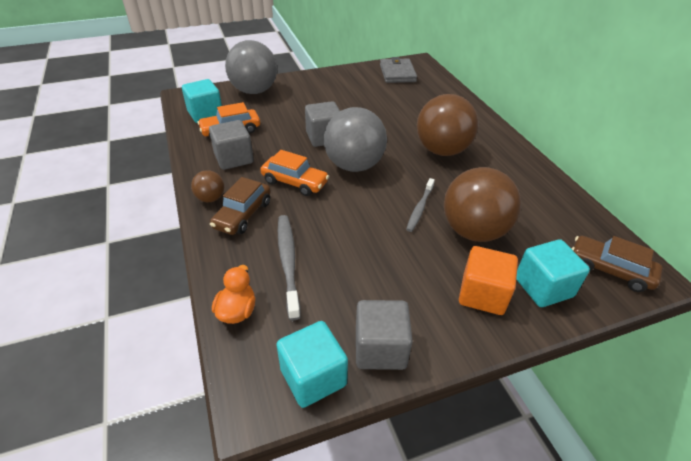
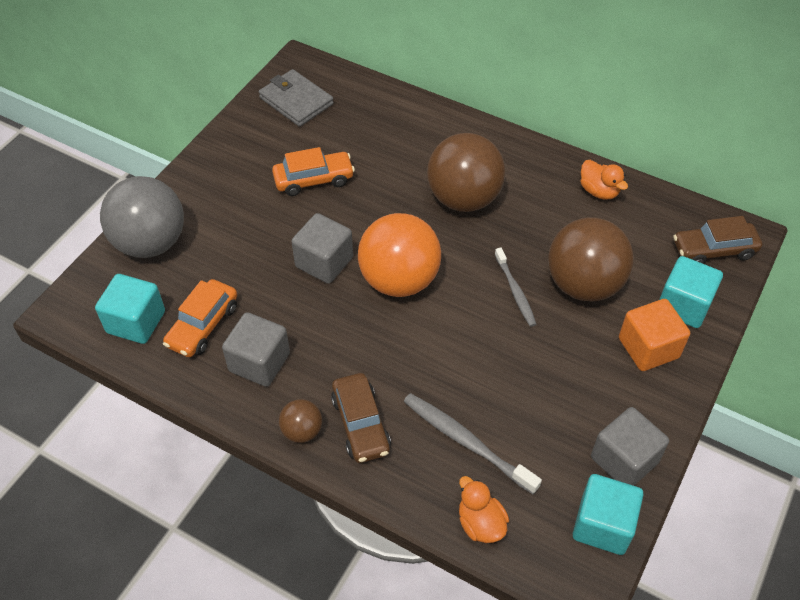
camera: 40 degrees left, 10 degrees up
(295, 182) = (364, 346): orange car -> orange car (314, 180)
(354, 165) = (399, 280): grey ball -> orange ball
(545, 191) = (599, 191): none -> orange duck

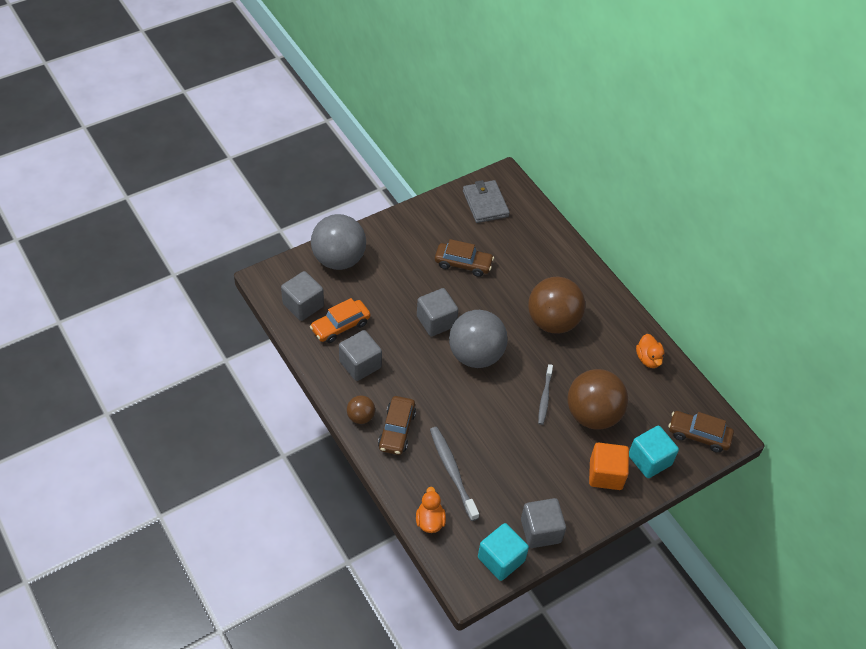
camera: 25 degrees right, 0 degrees up
(136, 322) = (303, 305): turquoise cube -> grey cube
(314, 180) = (463, 264): orange car -> brown car
(399, 280) = (475, 355): orange ball -> grey ball

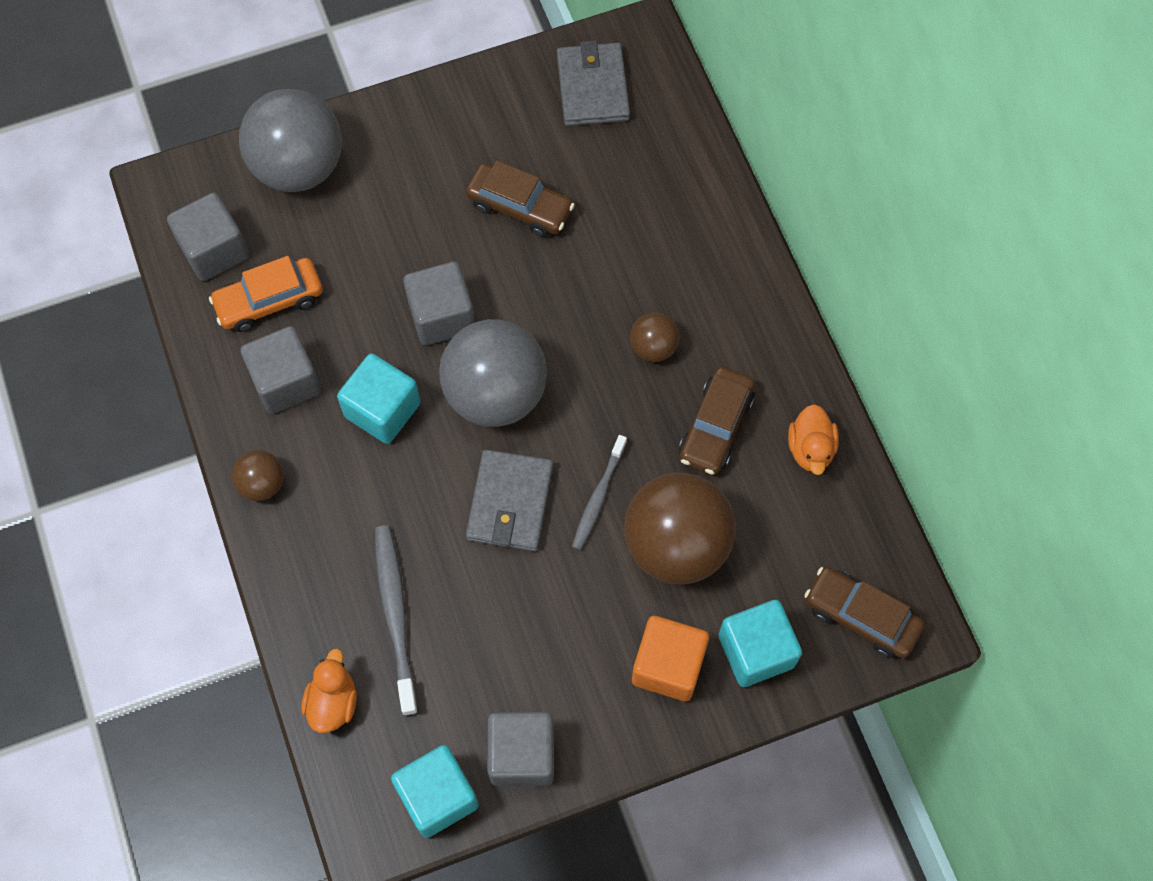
camera: 15 degrees right, 15 degrees up
(397, 430) = (318, 519): brown car -> brown car (715, 427)
(417, 371) = (382, 410): none -> turquoise cube
(498, 407) = (510, 502): none -> grey wallet
(552, 321) = (653, 347): brown ball -> brown ball, size x0.47

